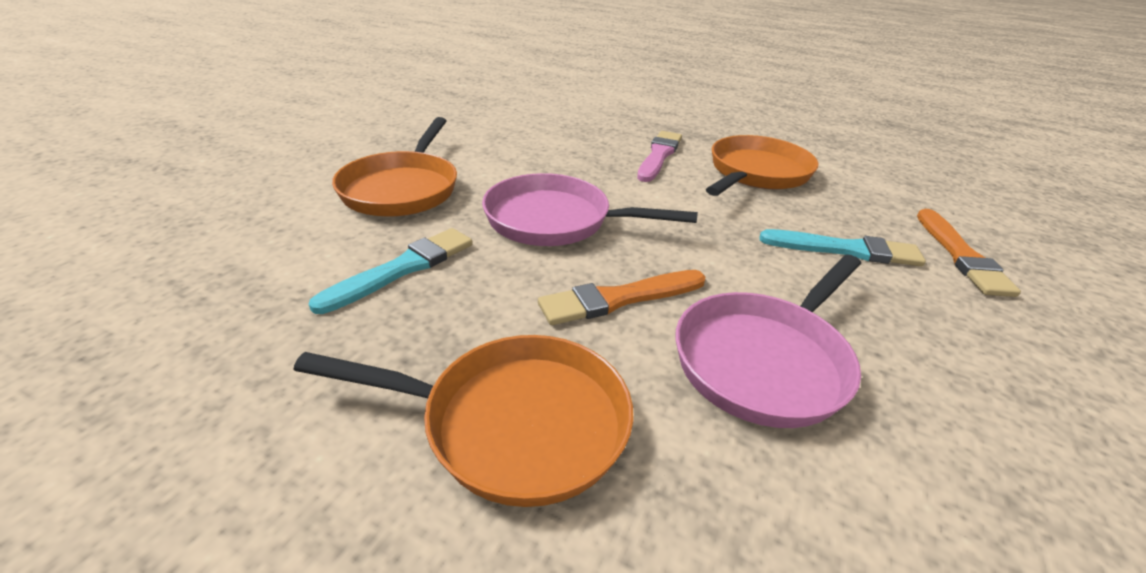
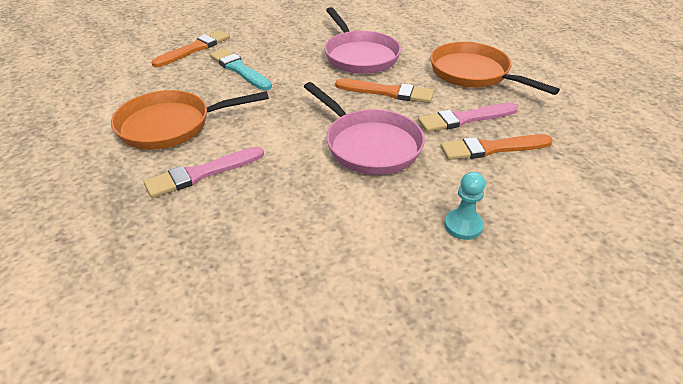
camera: 140 degrees left, 5 degrees up
(402, 188) = (463, 225): orange pan -> turquoise pawn
(402, 269) = (492, 148): turquoise brush -> orange brush
(465, 299) = (465, 119): none -> pink brush
(765, 360) = (359, 56): pink pan -> pink pan turned 75 degrees clockwise

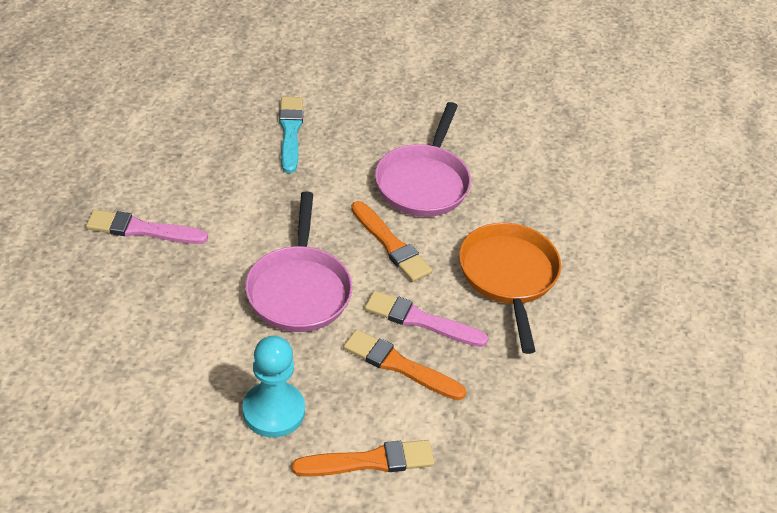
camera: 35 degrees right, 5 degrees up
(171, 125) = (168, 164): orange pan -> none
(194, 49) = (279, 80): orange brush -> orange brush (369, 461)
(463, 225) = (273, 411): turquoise pawn -> turquoise pawn, size x1.62

